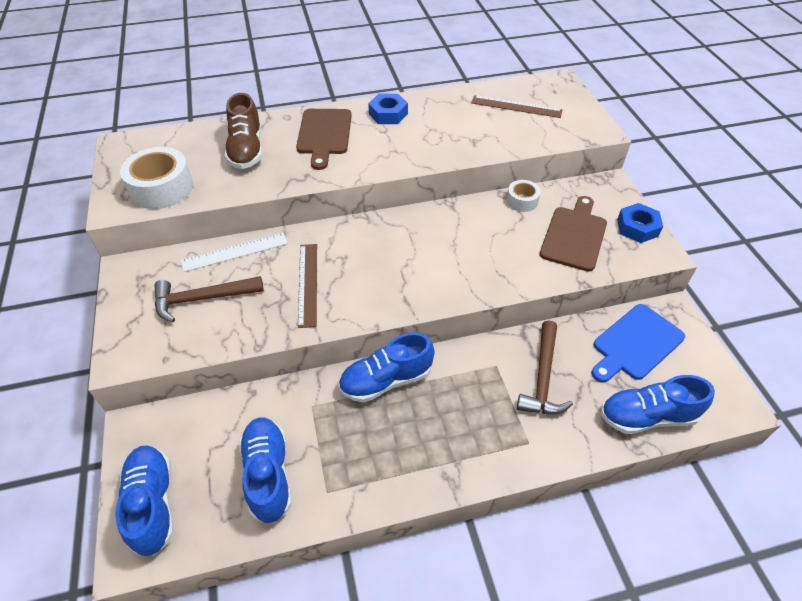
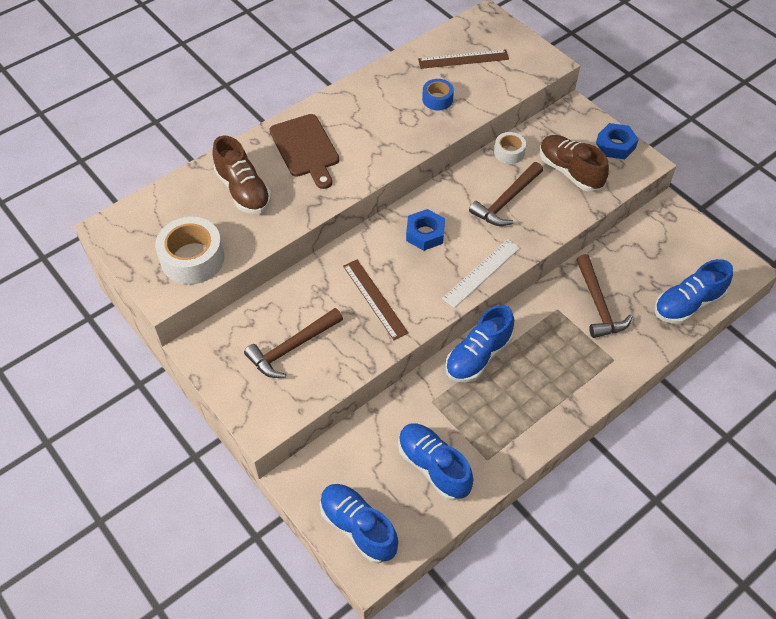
camera: 25 degrees left, 5 degrees up
(235, 252) = (288, 294): white ruler -> white ruler (481, 273)
(388, 114) = (350, 106): blue nut -> blue nut (425, 234)
(470, 130) = (437, 99): none -> blue tape
(493, 241) = (506, 201): none -> brown hammer
(574, 236) = (570, 171): brown cutting board -> brown shoe
(635, 343) = (653, 248): blue cutting board -> none

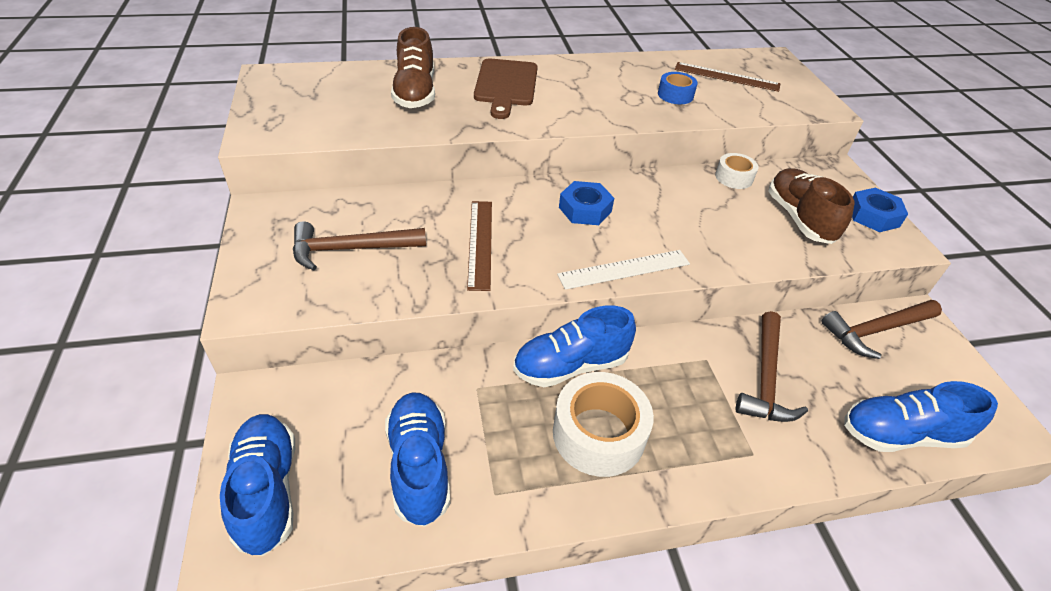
camera: 25 degrees right, 10 degrees down
(192, 259) = (313, 122): white tape -> white tape (598, 434)
(506, 201) = (702, 216): brown hammer -> brown hammer (876, 330)

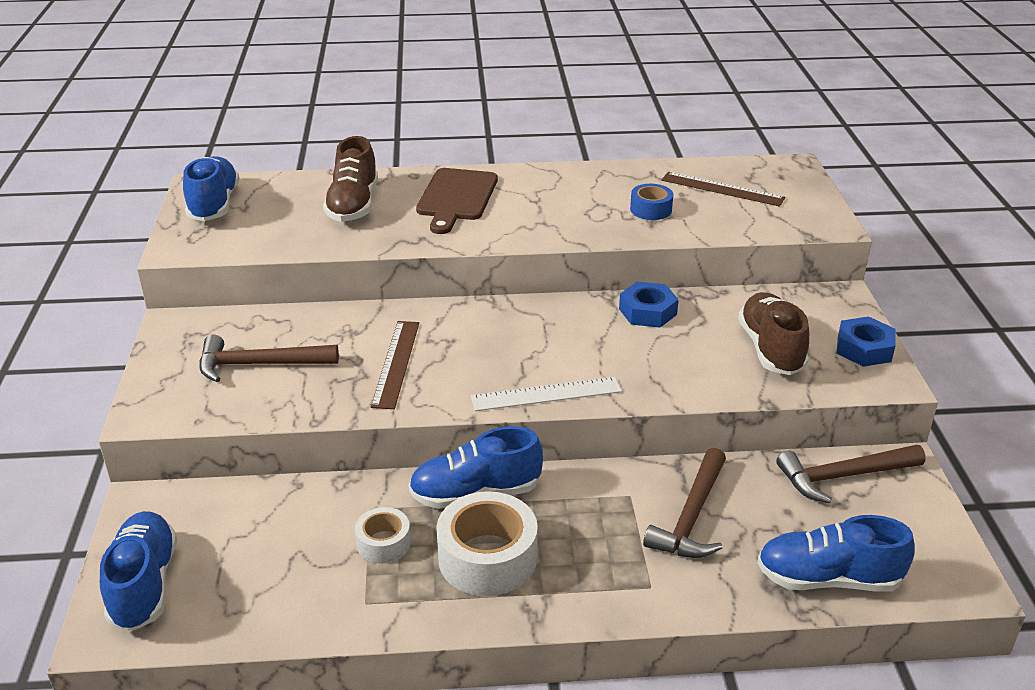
camera: 10 degrees right, 10 degrees down
(419, 466) = (295, 574): blue shoe -> blue shoe (214, 205)
(585, 209) = (521, 332): blue nut -> blue nut (647, 311)
(734, 177) = (709, 303): white tape -> white tape (383, 543)

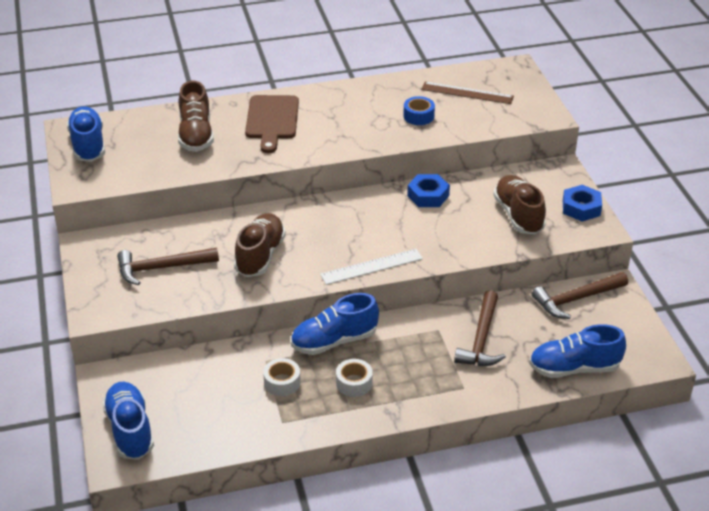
camera: 10 degrees left, 5 degrees up
(396, 363) = (260, 256): brown ruler -> brown shoe
(487, 558) = (354, 383): white tape -> white tape, size x0.55

